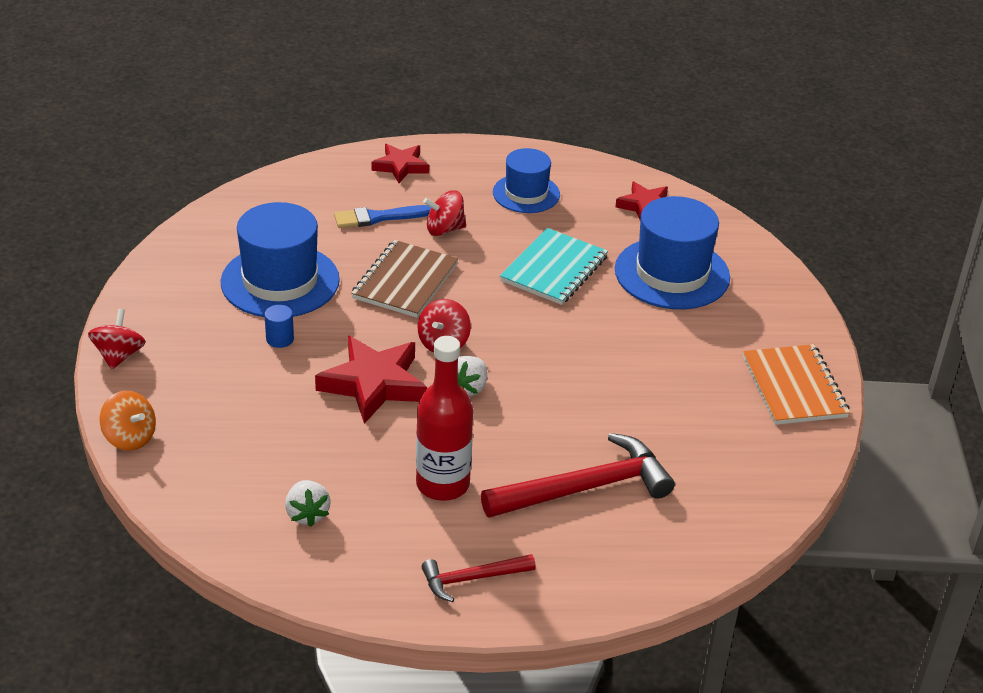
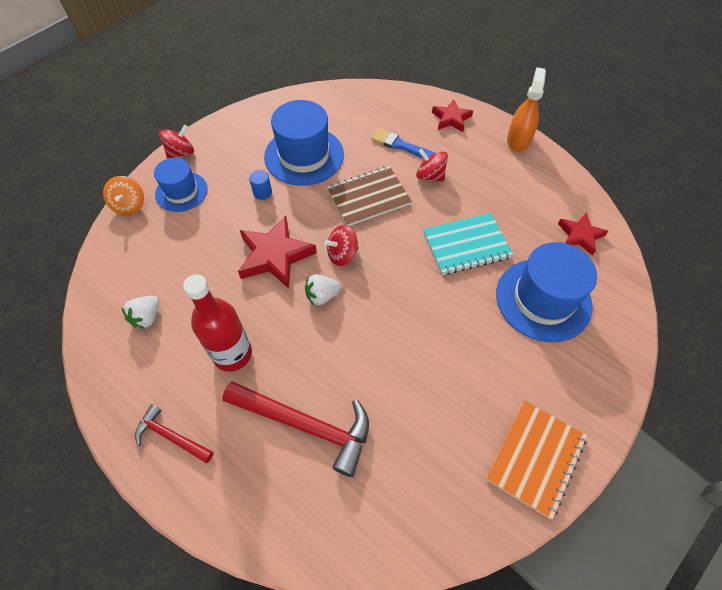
camera: 45 degrees right, 20 degrees up
(494, 153) = (518, 140): none -> orange spray bottle
(526, 193) = (508, 179): blue hat -> blue hat (181, 192)

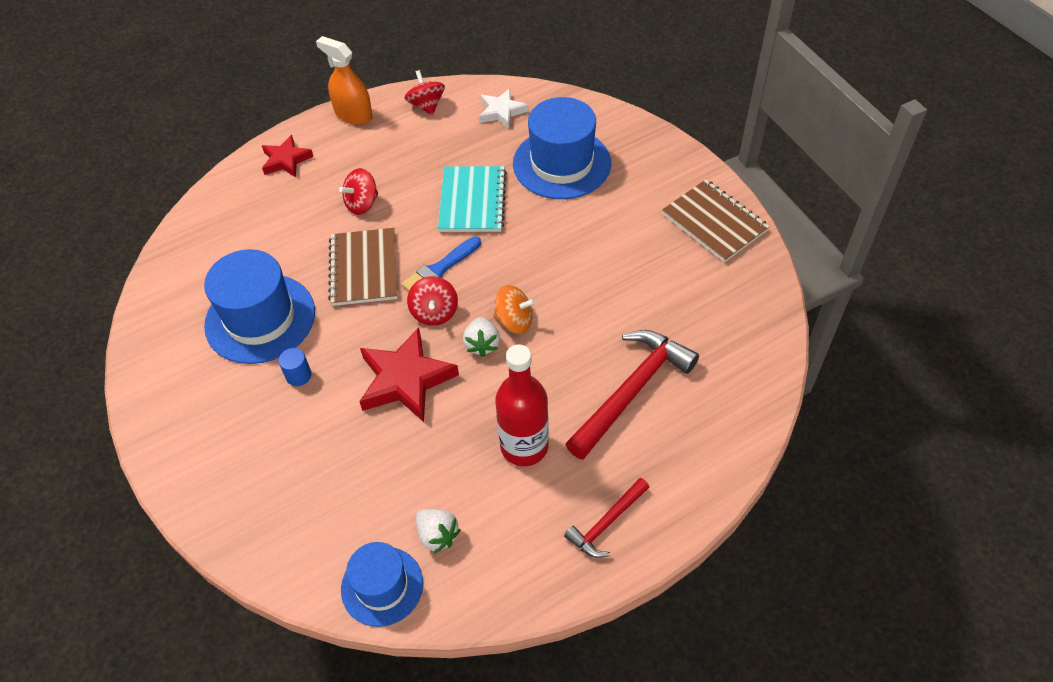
camera: 70 degrees left, 5 degrees down
(129, 205) = (235, 542): orange spinning top -> orange spinning top (514, 321)
(181, 153) = (168, 464): red spinning top -> red spinning top (426, 105)
(181, 192) = (245, 472): blue hat -> blue hat (382, 586)
(401, 145) = (301, 217): blue brush -> blue brush (440, 269)
(535, 458) = (714, 222): orange notebook -> brown notebook
(580, 235) = (501, 112): red star -> white star

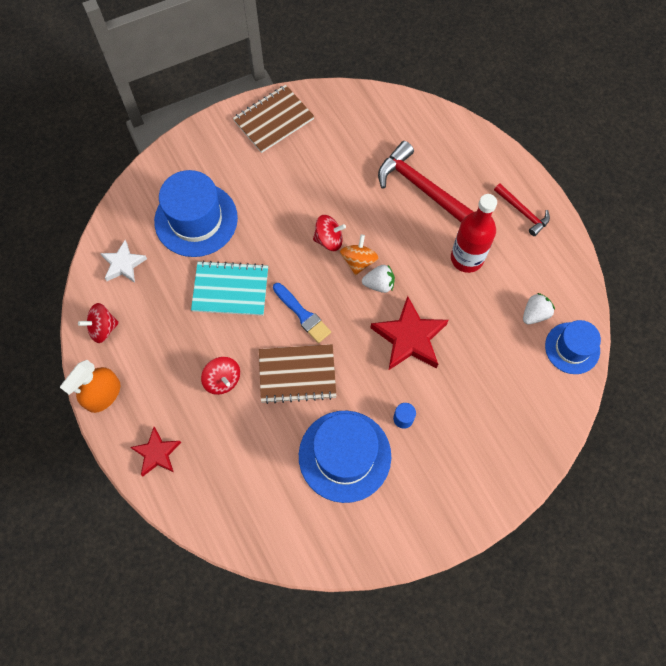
camera: 90 degrees left, 15 degrees up
(434, 312) = (347, 318): red spinning top -> red spinning top (329, 239)

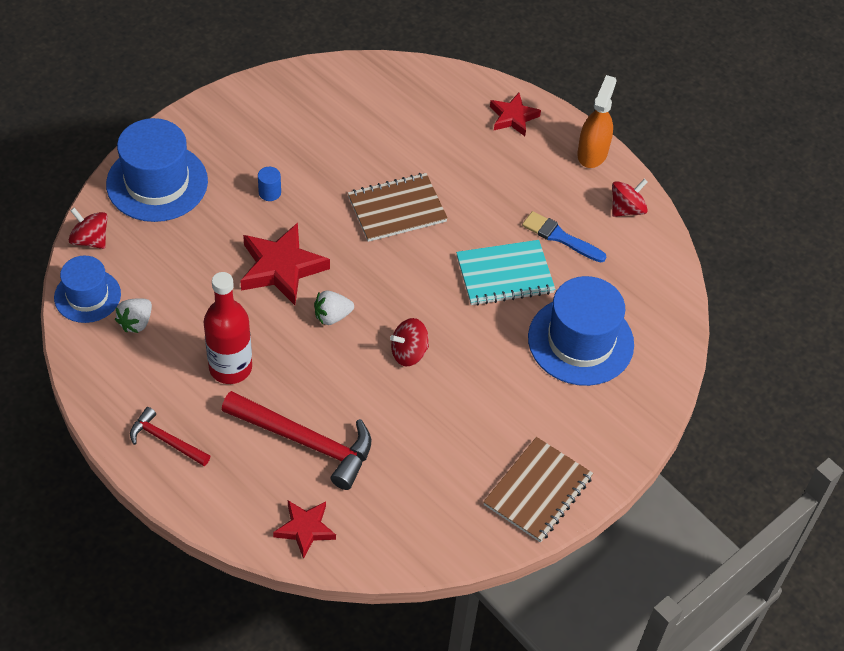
camera: 160 degrees right, 15 degrees down
(123, 264) = (640, 275): white star -> none
(222, 380) = (475, 189): red spinning top -> red spinning top (90, 240)
(302, 314) = (411, 266): blue brush -> blue brush (560, 237)
(344, 456) = (323, 150): blue hat -> blue hat (157, 182)
(358, 261) = (364, 336): orange spinning top -> none
(437, 130) = (305, 529): none -> red star

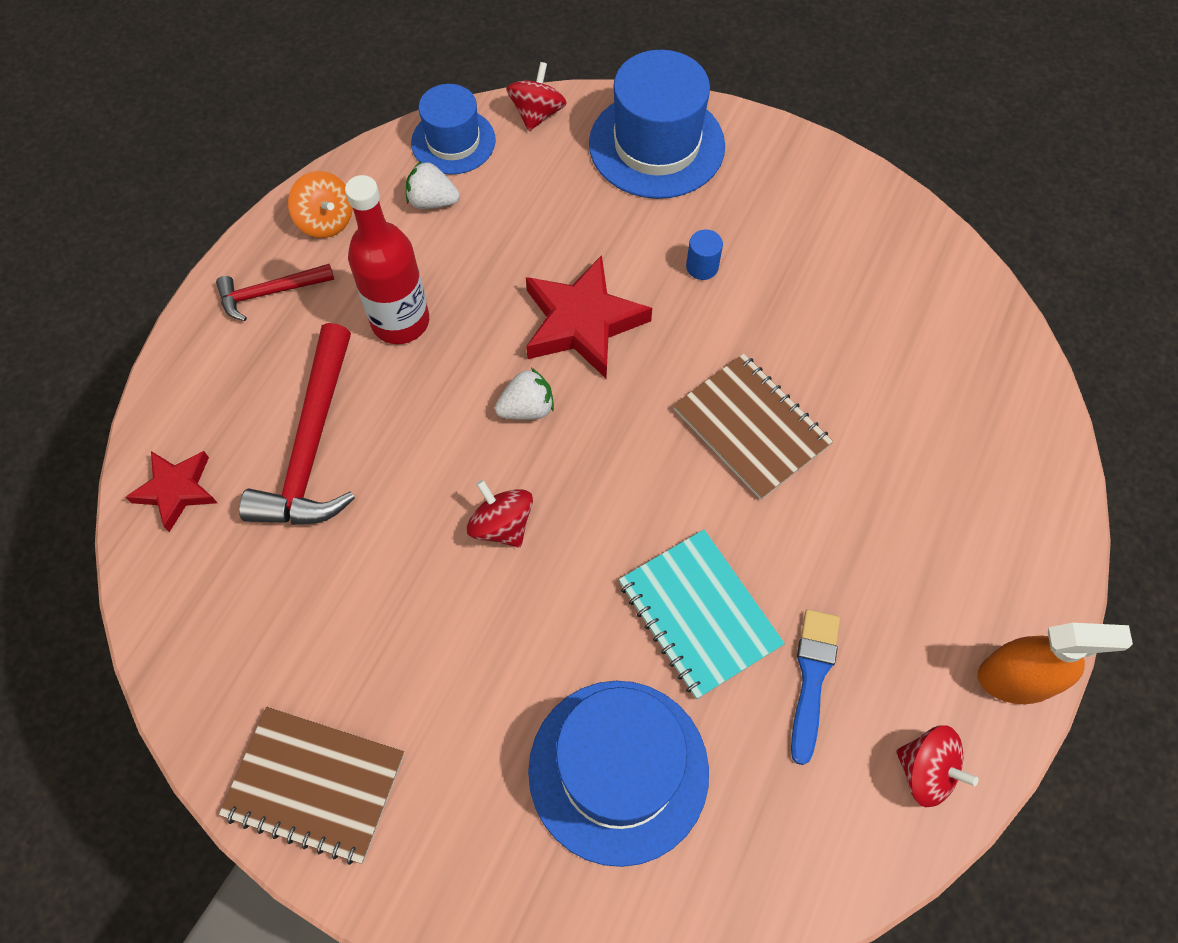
camera: 75 degrees right, 10 degrees up
(119, 391) = (326, 221): none -> orange spinning top
(166, 440) = (270, 293): red hammer -> red hammer turned 120 degrees counterclockwise
(332, 316) = (527, 408): white strawberry -> white strawberry turned 105 degrees clockwise
(513, 117) = (1018, 532): red star -> none

